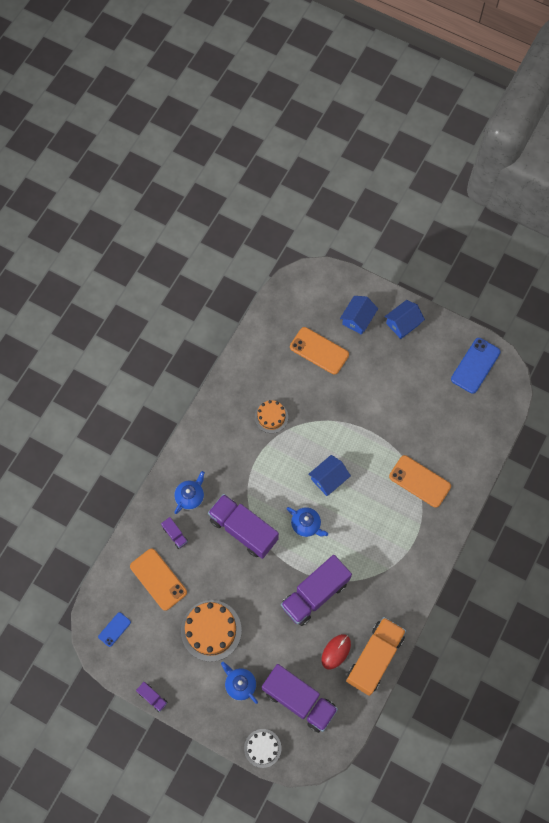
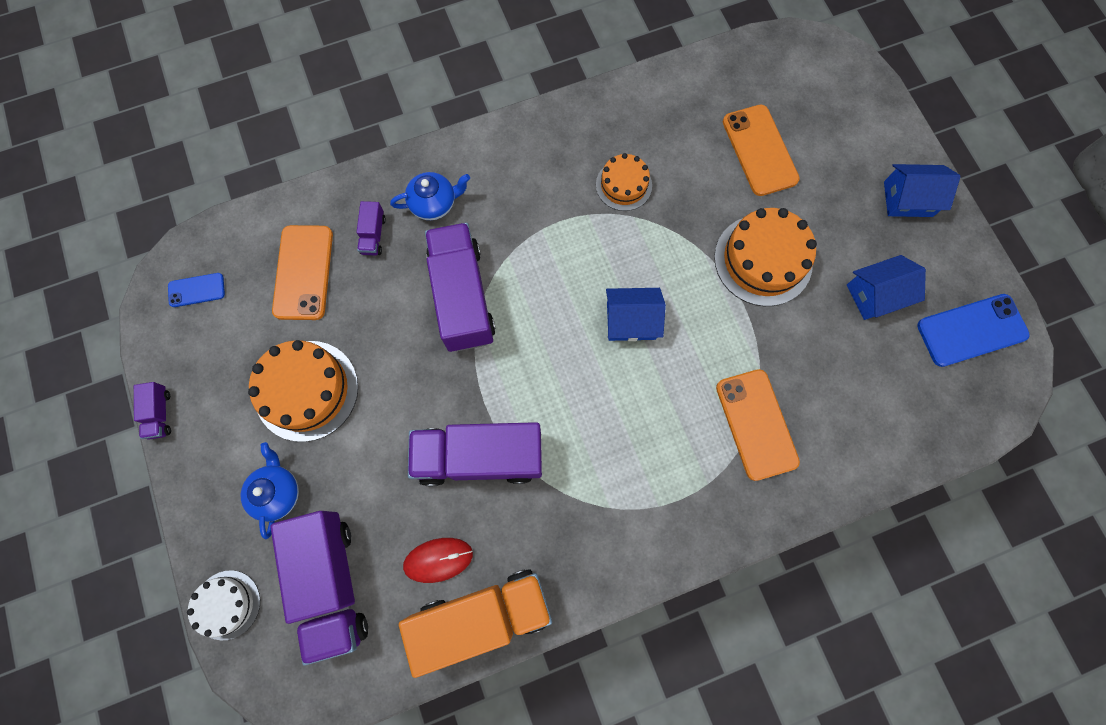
camera: 40 degrees right, 5 degrees up
(306, 525) = (549, 356): blue teapot -> none
(358, 319) = (847, 149): blue house -> blue house (875, 294)
(363, 403) = (763, 260): none -> orange cake

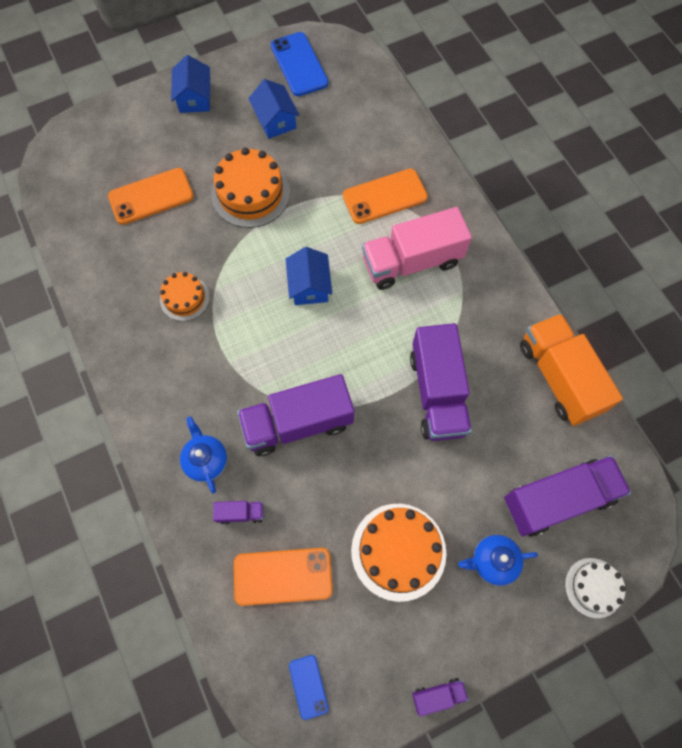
camera: 95 degrees left, 5 degrees down
(438, 560) = (524, 415): red mouse -> none
(658, 448) = (412, 262): none -> pink truck

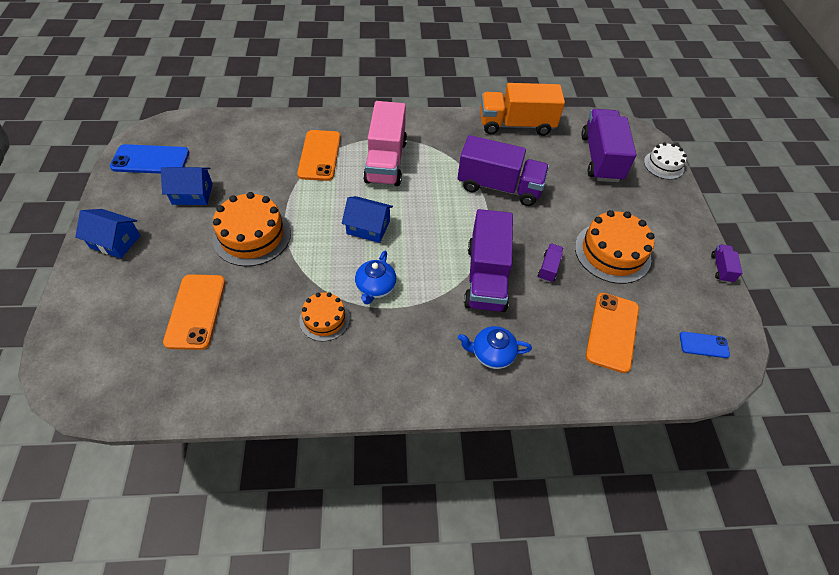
camera: 70 degrees left, 15 degrees down
(240, 513) = (549, 344): purple truck -> purple truck (548, 268)
(493, 561) = (633, 205): blue teapot -> blue teapot (375, 288)

